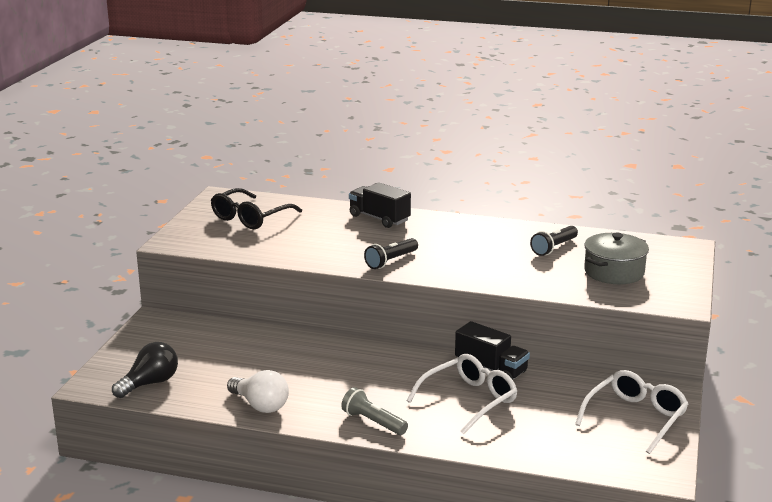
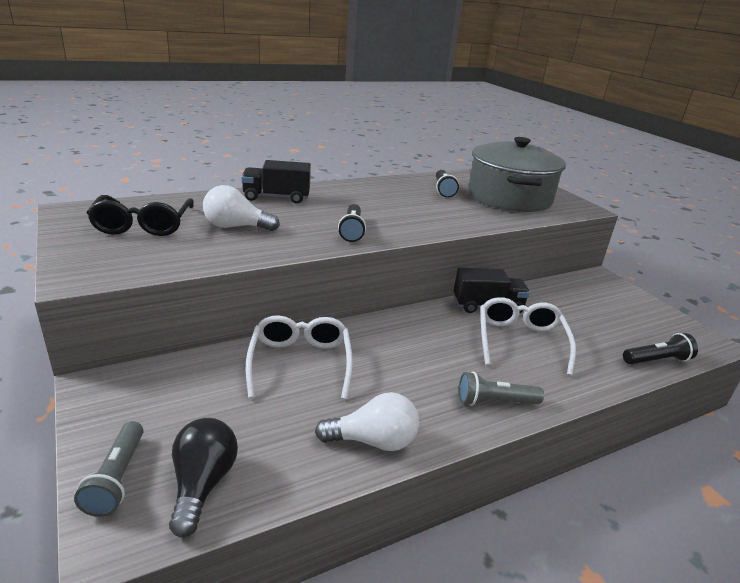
camera: 45 degrees left, 5 degrees up
(117, 364) = (116, 478): none -> grey flashlight
(309, 235) = (236, 227): none -> white light bulb
(569, 459) = (657, 360): none -> black flashlight
(614, 272) = (509, 197): grey pot -> grey pot, size x1.67
(635, 418) = (623, 306): white glasses -> white glasses (300, 362)

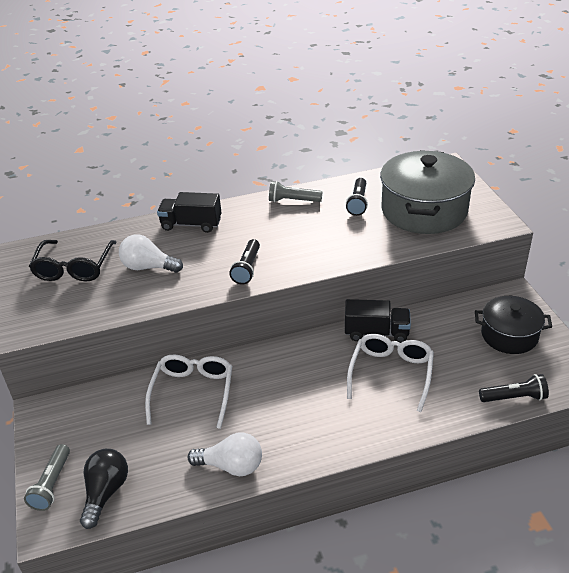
camera: 15 degrees right, 10 degrees up
(494, 401) = (341, 435): grey flashlight -> grey flashlight (293, 201)
(618, 308) = (509, 335): none -> black pot

